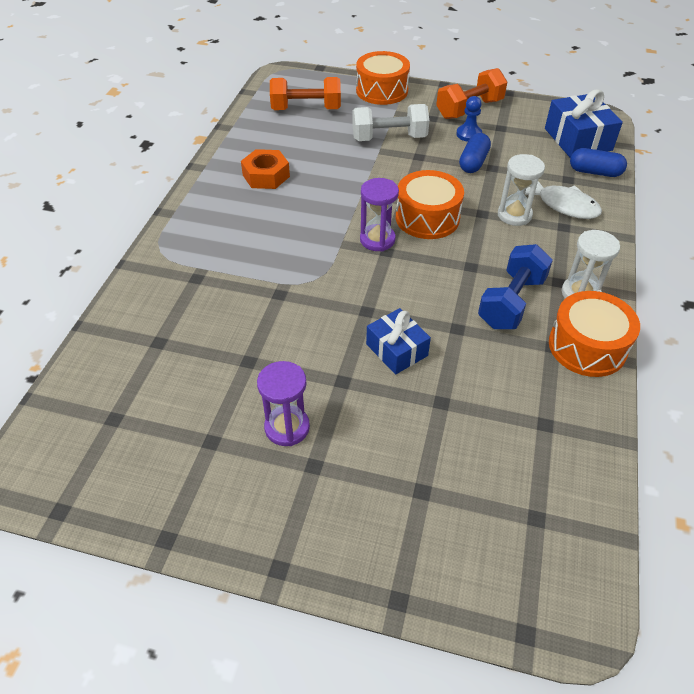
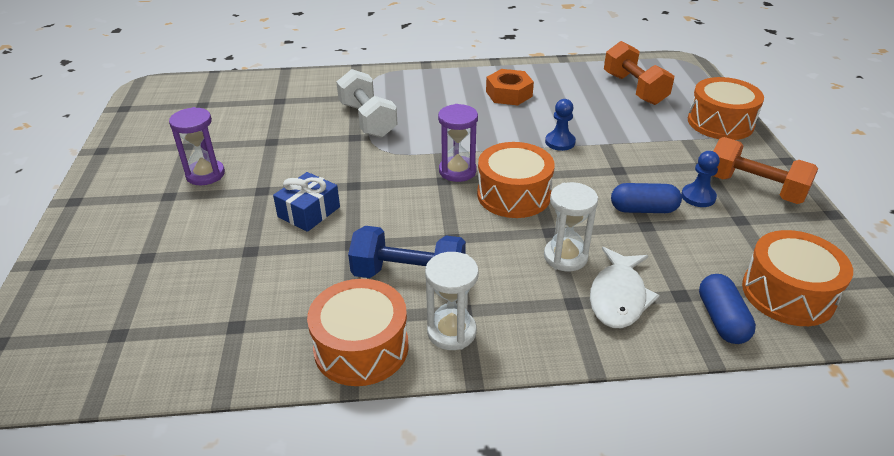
camera: 70 degrees right, 10 degrees down
(364, 172) = (560, 142): none -> blue pawn
(389, 138) = (633, 145): white dumbbell -> white dumbbell (367, 120)
(578, 139) = (788, 293): blue gift -> orange drum

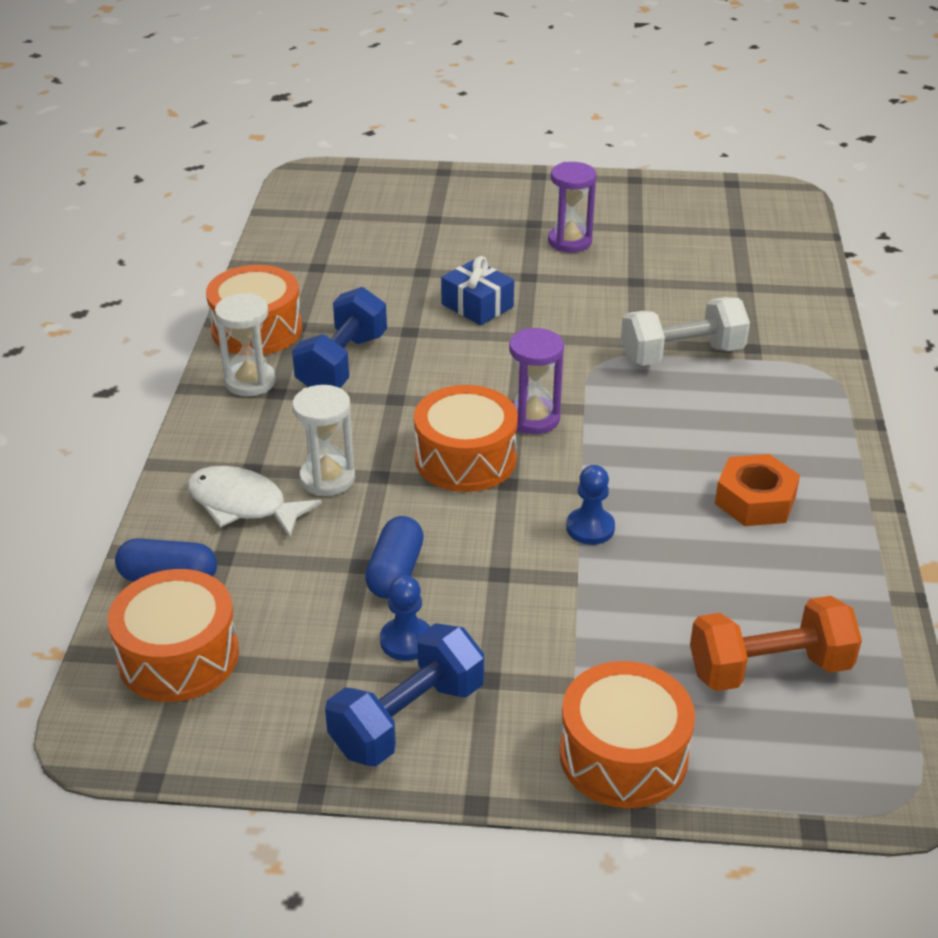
camera: 100 degrees right, 0 degrees up
(754, 188) = (407, 718): orange dumbbell -> blue dumbbell

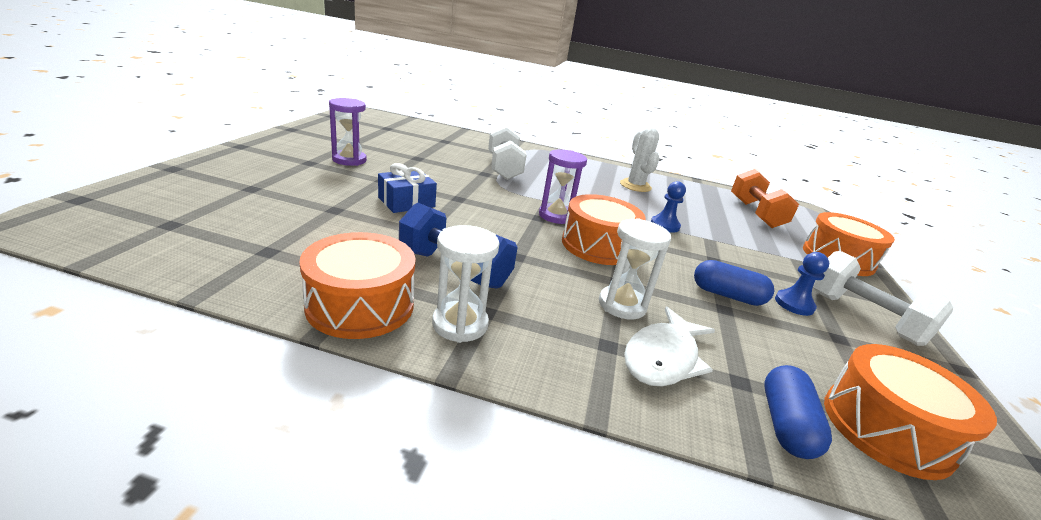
camera: 85 degrees left, 10 degrees down
(407, 718) = (863, 317): blue dumbbell -> white dumbbell
(755, 500) = (635, 186): orange nut -> white cactus

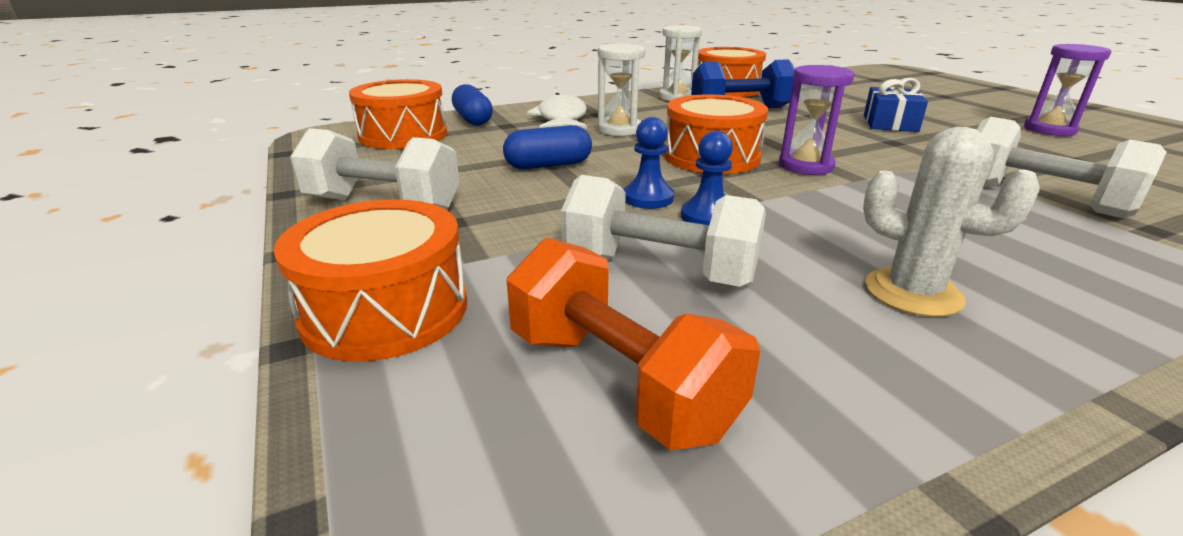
camera: 145 degrees right, 0 degrees up
(715, 223) = (659, 271): none -> white dumbbell
(794, 304) = (474, 185): blue pawn -> blue pawn (648, 198)

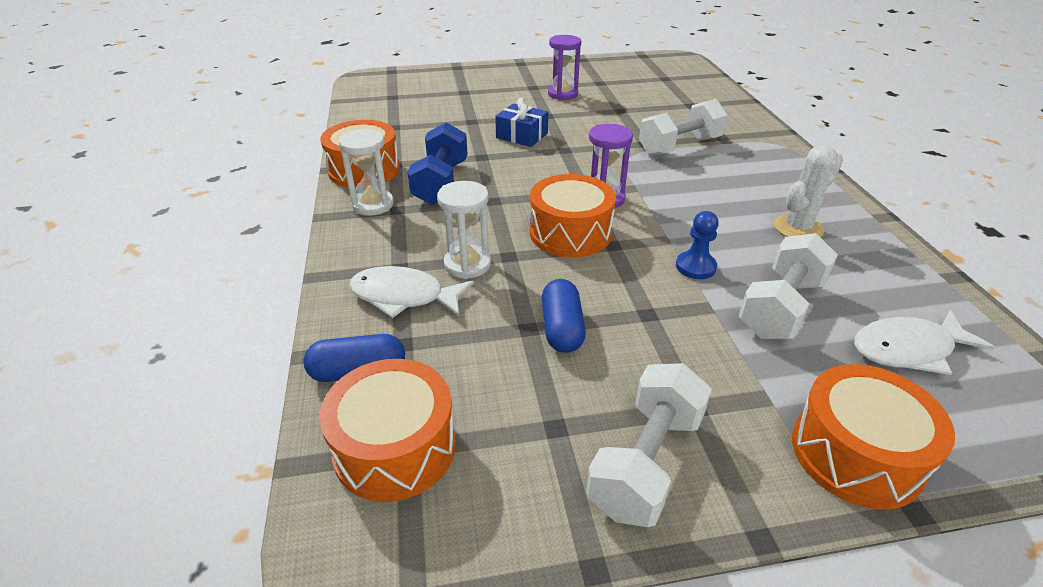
camera: 75 degrees left, 10 degrees up
(619, 381) = (908, 349): orange dumbbell -> white fish
(648, 198) = (656, 286): blue pawn -> none

